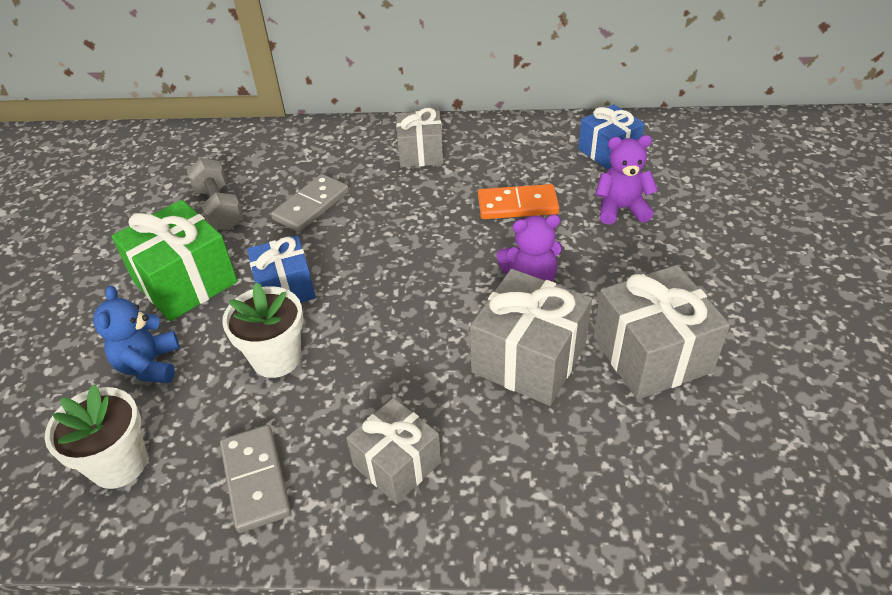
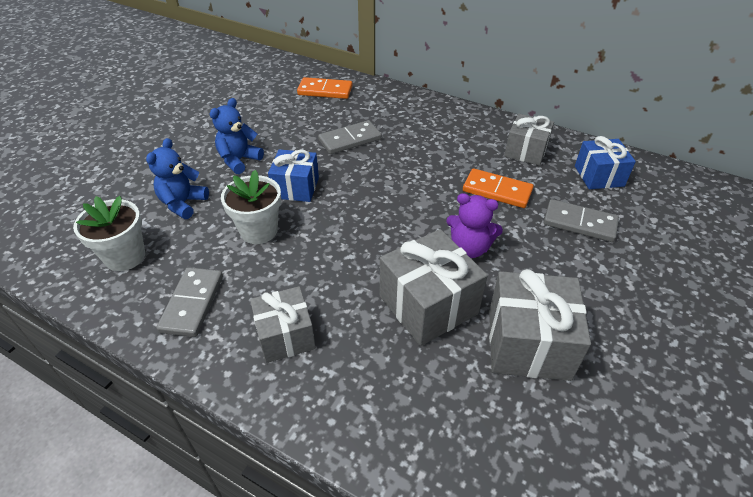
camera: 25 degrees right, 0 degrees up
(185, 282) = (239, 160): green gift -> blue teddy bear
(219, 208) = (291, 121): grey dumbbell -> none
(236, 155) = (325, 90): none -> orange domino
(421, 153) = (450, 130): grey gift -> grey gift (526, 151)
(621, 209) = (579, 223): purple teddy bear -> grey domino

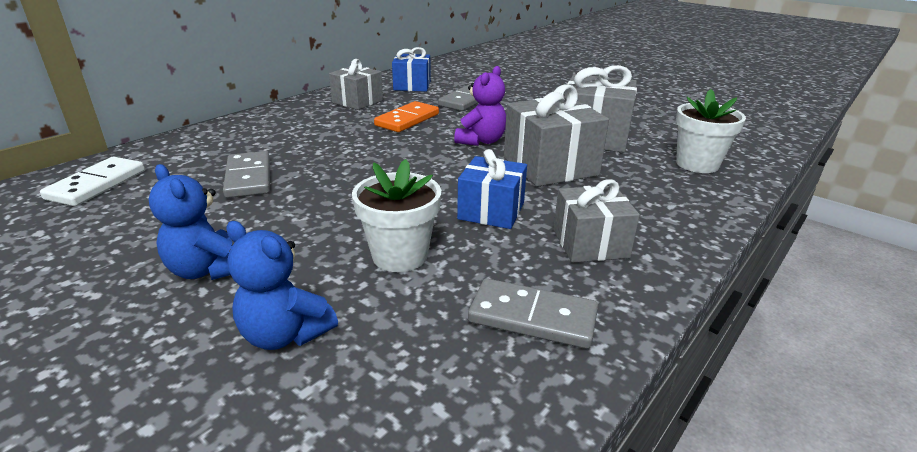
camera: 80 degrees left, 15 degrees down
(125, 256) = (401, 408): white flower pot -> white flower pot (697, 164)
(296, 188) = (323, 222): blue gift -> blue gift (491, 211)
(325, 90) = (97, 184): orange domino -> white domino

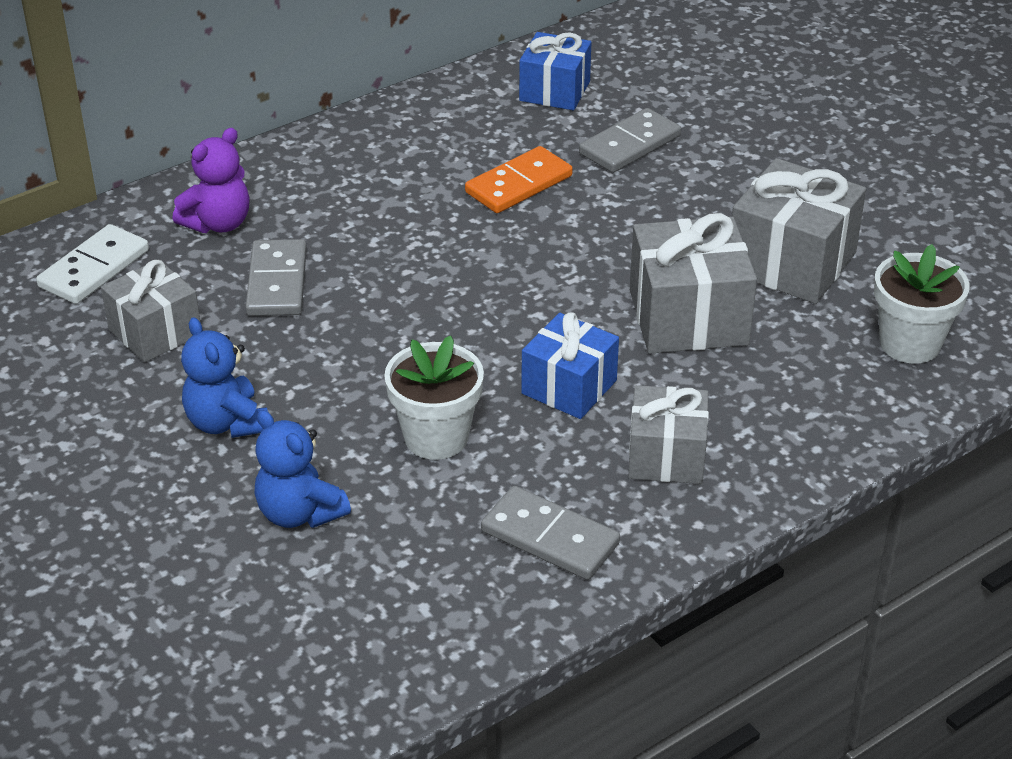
camera: 15 degrees right, 10 degrees up
(357, 101) = (454, 126): grey gift -> grey gift (155, 332)
(481, 141) = (613, 249): purple teddy bear -> purple teddy bear (218, 223)

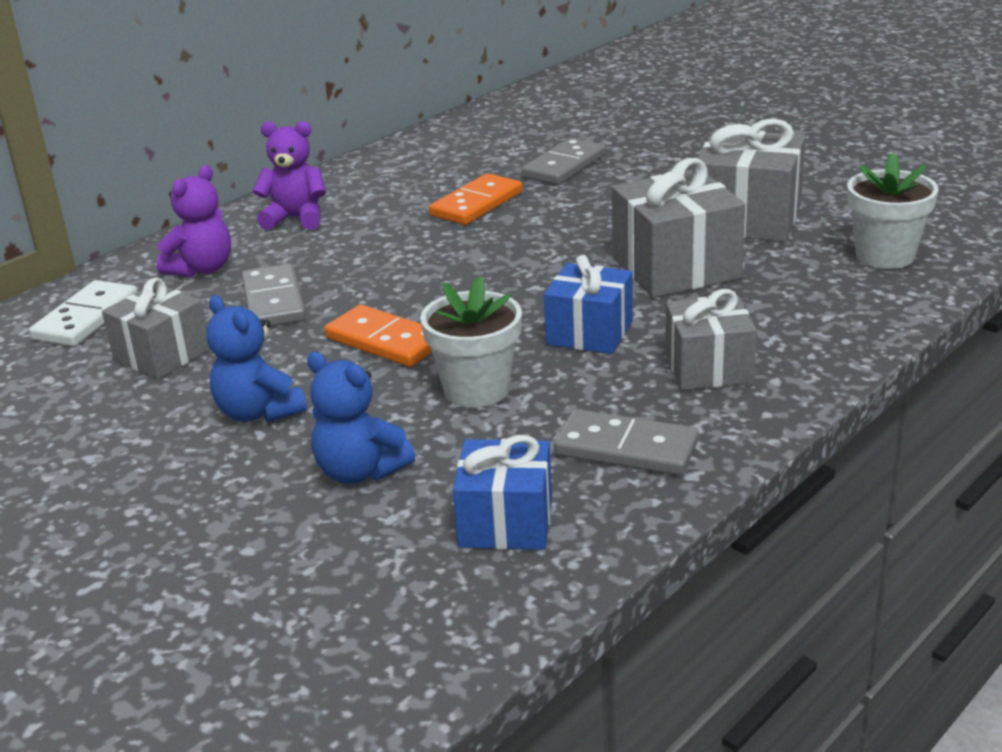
camera: 10 degrees left, 10 degrees down
(329, 169) = (296, 218): none -> purple teddy bear
(369, 357) = (385, 341): none -> orange domino
(554, 91) = (481, 143): blue gift -> blue gift (506, 522)

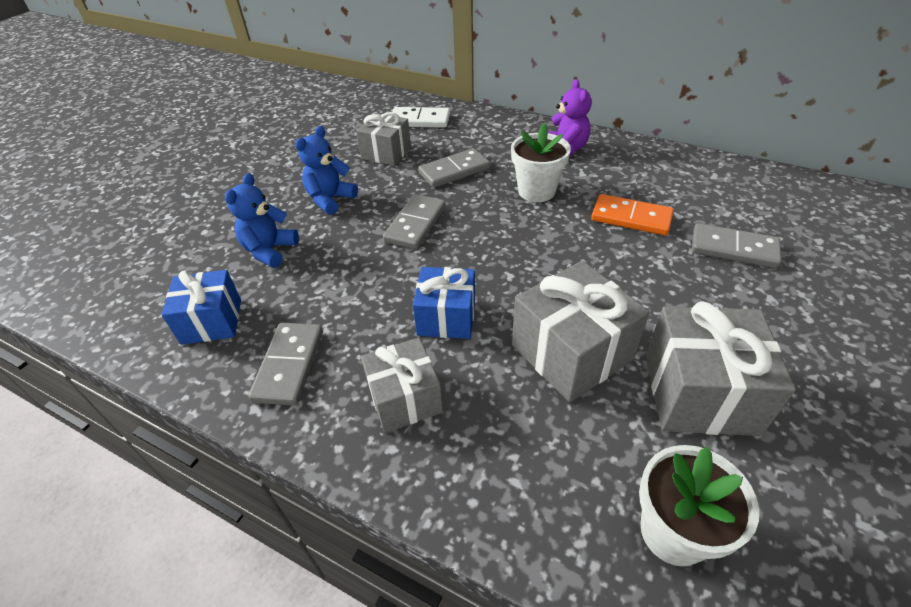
camera: 75 degrees right, 15 degrees up
(202, 269) = (485, 137): purple teddy bear -> none
(385, 341) = (415, 224): orange domino -> grey domino
(476, 390) = (360, 276): white flower pot -> white flower pot (536, 191)

